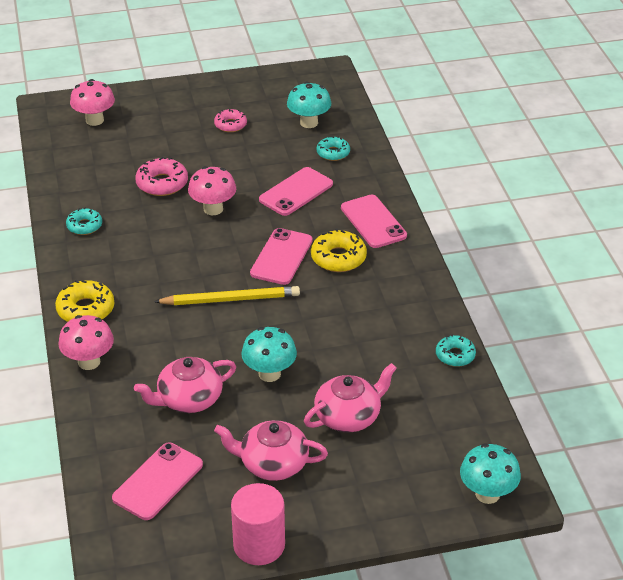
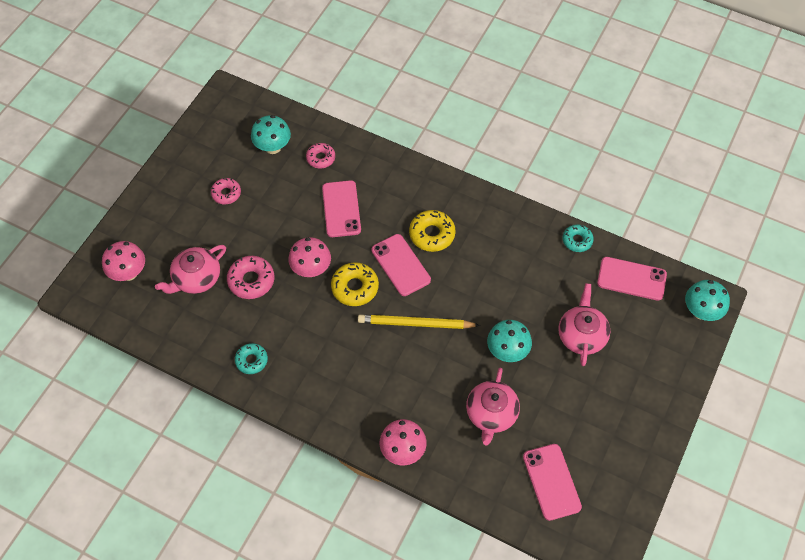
camera: 50 degrees left, 20 degrees up
(85, 309) = (346, 418): yellow donut -> yellow donut (355, 287)
(230, 299) = (416, 324): yellow pencil -> yellow pencil turned 120 degrees counterclockwise
(259, 545) = (649, 460): pink cylinder -> none
(272, 463) = (588, 405): pink teapot -> pink teapot (196, 278)
(333, 153) = (321, 158): turquoise donut -> pink donut
(373, 222) = (414, 189): pink phone -> pink phone (631, 279)

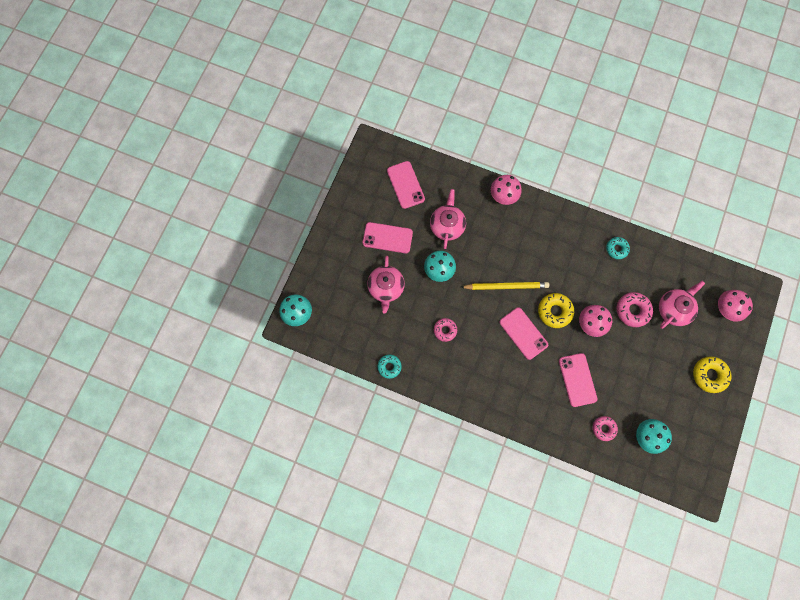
camera: 175 degrees right, 15 degrees up
(226, 193) = (672, 386): pink donut -> pink donut (445, 330)
(432, 234) = (502, 362): yellow donut -> yellow donut (709, 375)
(631, 279) = (348, 336): pink phone -> pink phone (387, 238)

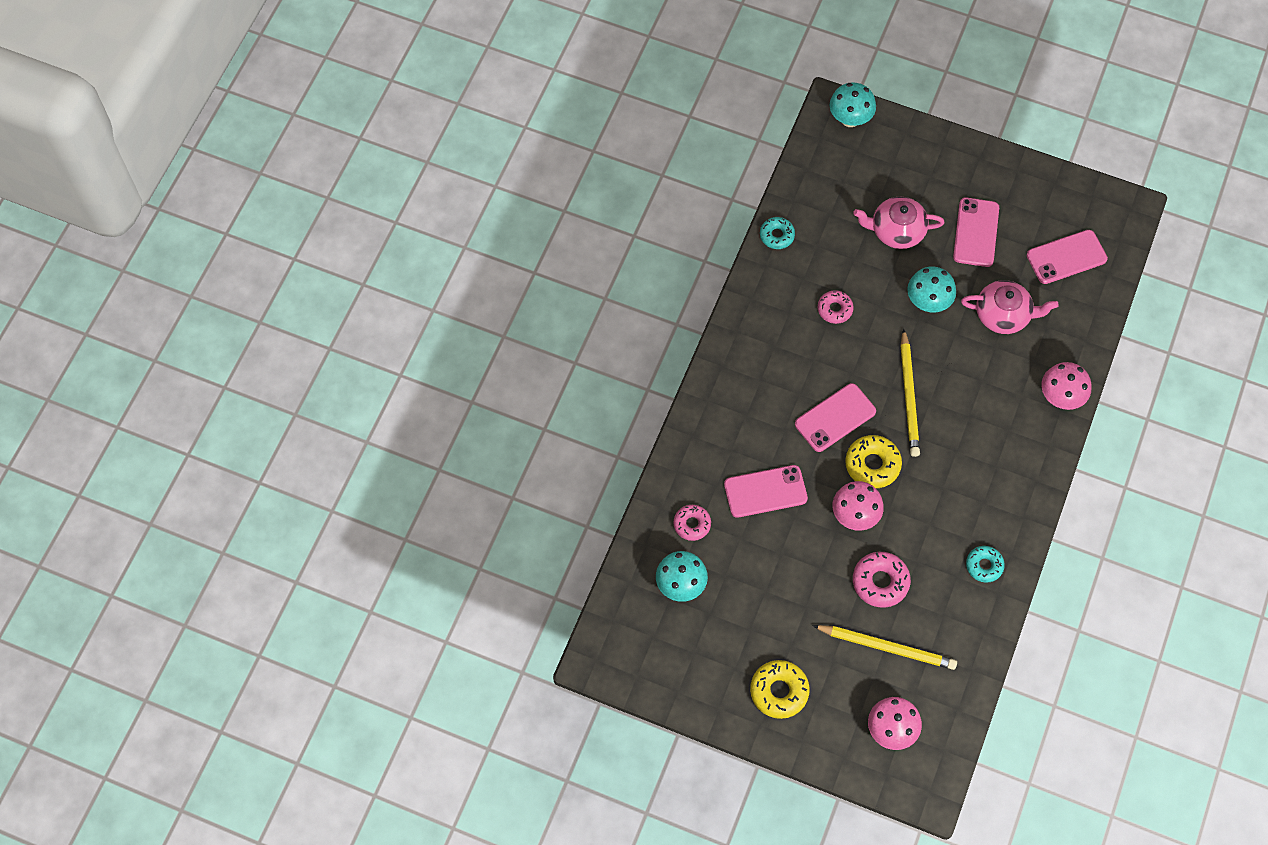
camera: 90 degrees right, 10 degrees down
(674, 309) = (886, 647): pink teapot -> yellow pencil

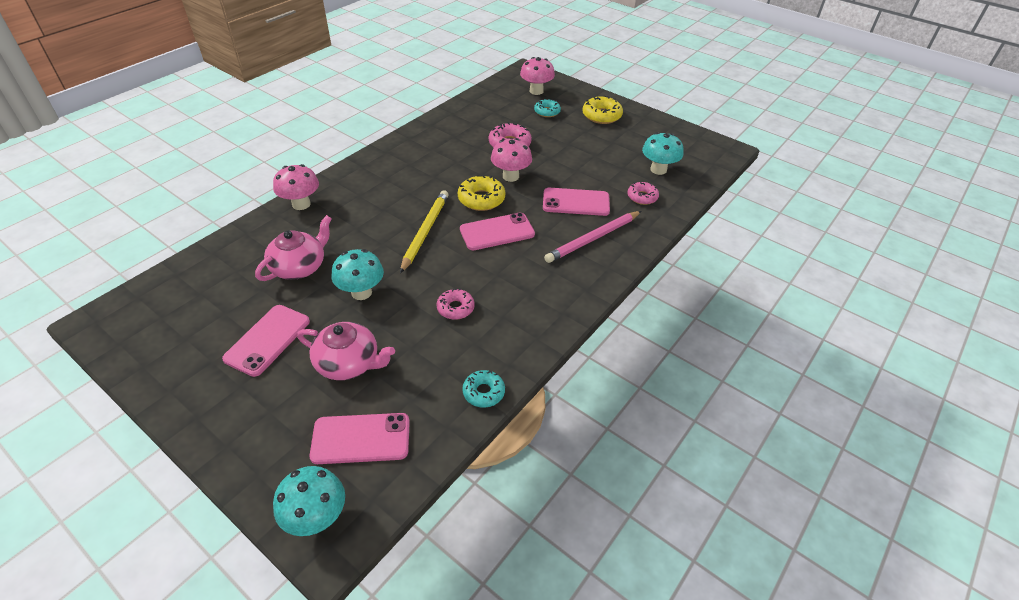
camera: 165 degrees left, 20 degrees down
(731, 437) = (593, 239): none -> pink pencil
(886, 647) = (521, 119): yellow pencil -> none
(984, 566) = (432, 137): turquoise donut -> turquoise donut (547, 112)
(1003, 315) = (299, 266): pink teapot -> pink teapot turned 105 degrees clockwise
(1066, 257) = (200, 296): pink phone -> pink phone (361, 438)

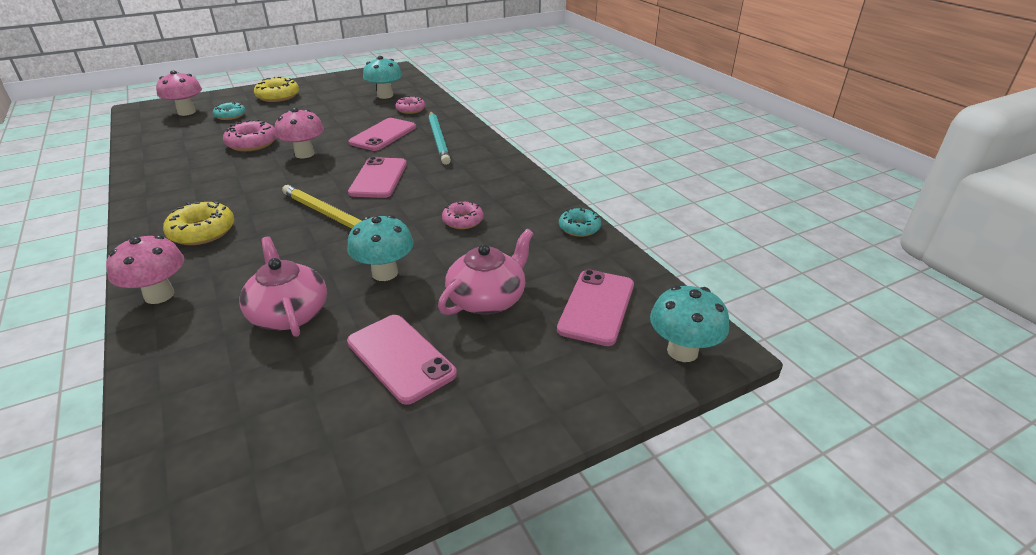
camera: 65 degrees left, 10 degrees down
(481, 199) = (319, 175): yellow donut -> yellow donut (202, 231)
(593, 239) = (439, 139): pink pencil -> turquoise pencil

